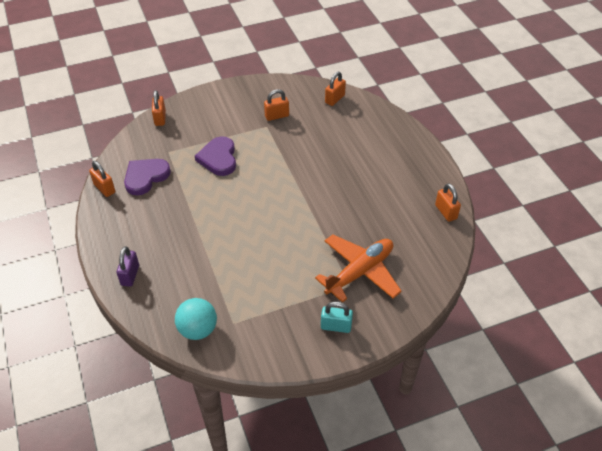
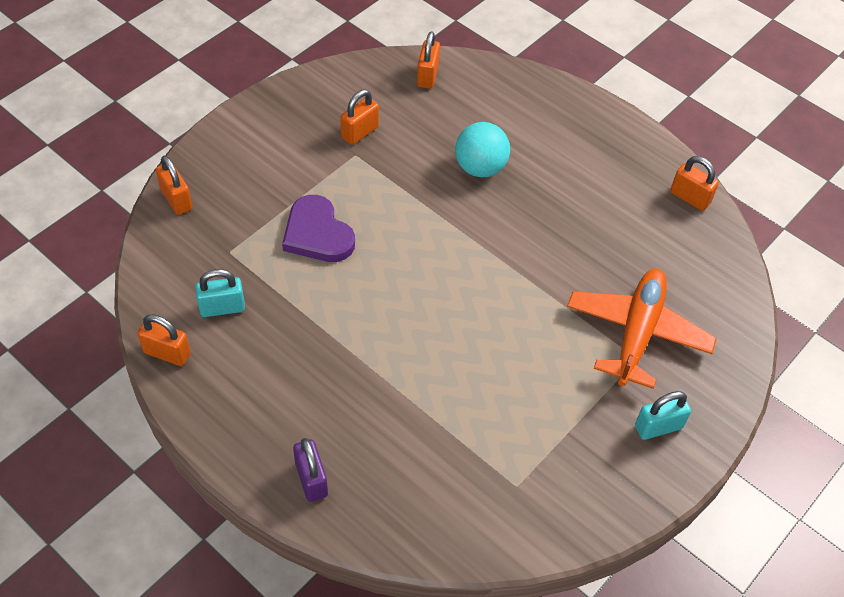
camera: 30 degrees left, 5 degrees up
(145, 177) = (222, 308): purple heart -> turquoise padlock
(198, 329) = (473, 519): turquoise ball -> turquoise ball (480, 168)

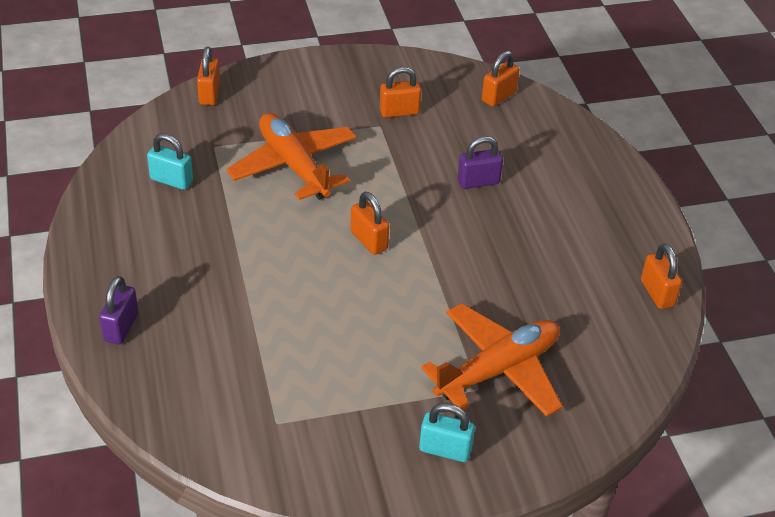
camera: 35 degrees right, 10 degrees down
(167, 353) = (102, 190): orange padlock -> orange padlock (369, 240)
(317, 233) = (294, 166): purple heart -> orange plane
(480, 168) = (478, 182): turquoise ball -> purple padlock

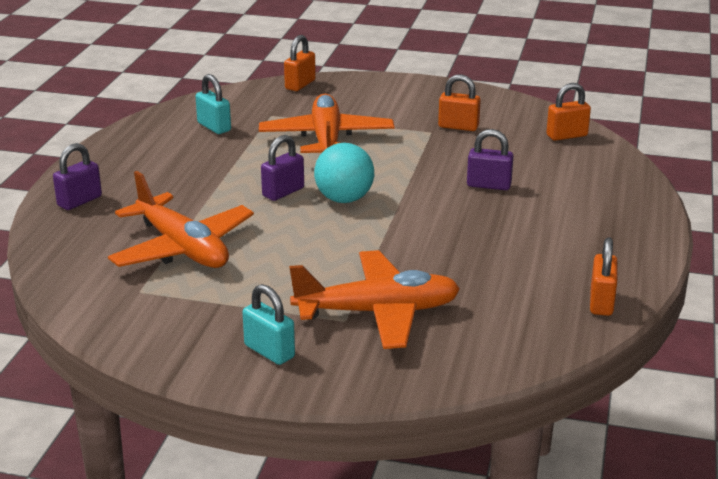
camera: 30 degrees right, 15 degrees down
(272, 354) = (182, 248): none -> orange plane
(307, 249) = (283, 192): none -> purple padlock
(369, 240) = (344, 199): orange padlock -> turquoise ball

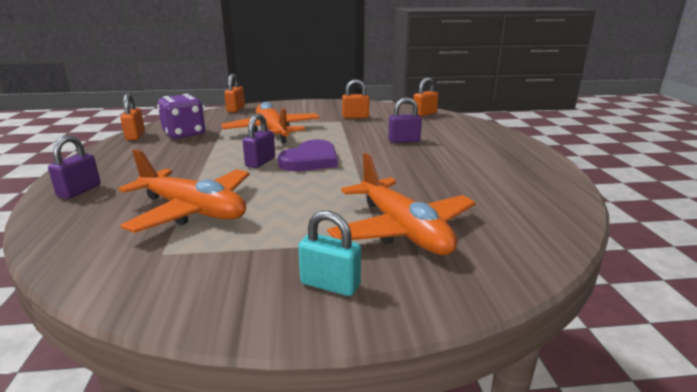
camera: 20 degrees left, 5 degrees down
(214, 127) = (184, 134): turquoise padlock -> purple dice
(344, 199) = (310, 160): turquoise ball -> purple heart
(377, 312) = (402, 230): orange plane -> orange plane turned 90 degrees clockwise
(601, 302) = (557, 193): orange padlock -> orange padlock (135, 136)

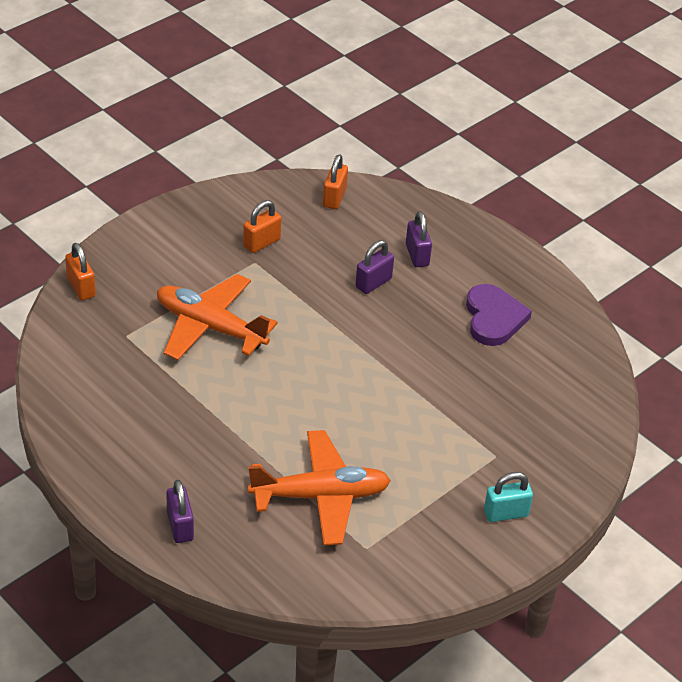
camera: 40 degrees left, 20 degrees up
(135, 136) = (61, 413): orange padlock -> none
(184, 134) = (114, 381): purple dice -> none
(260, 162) = (280, 397): purple padlock -> purple padlock (417, 255)
(310, 160) = (324, 369): purple heart -> purple heart (493, 318)
(402, 230) = (500, 435): orange plane -> none

